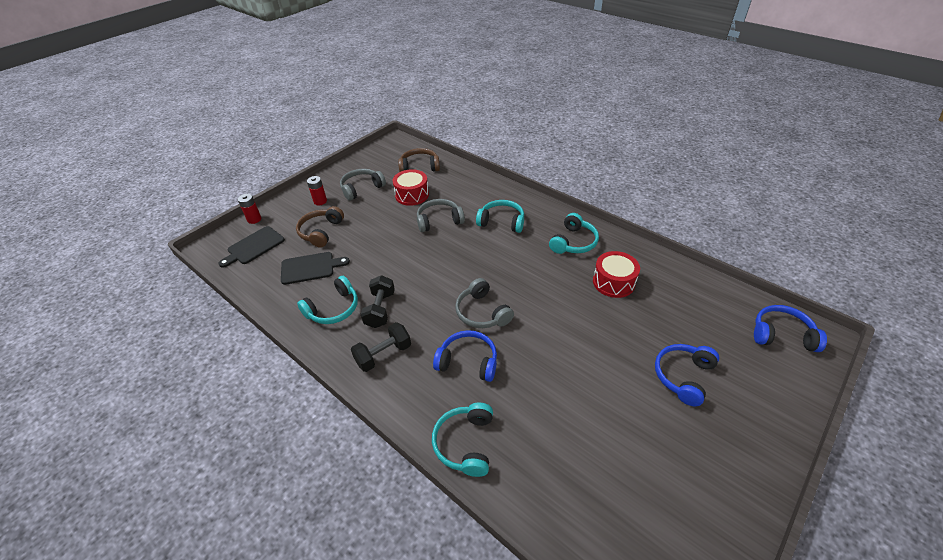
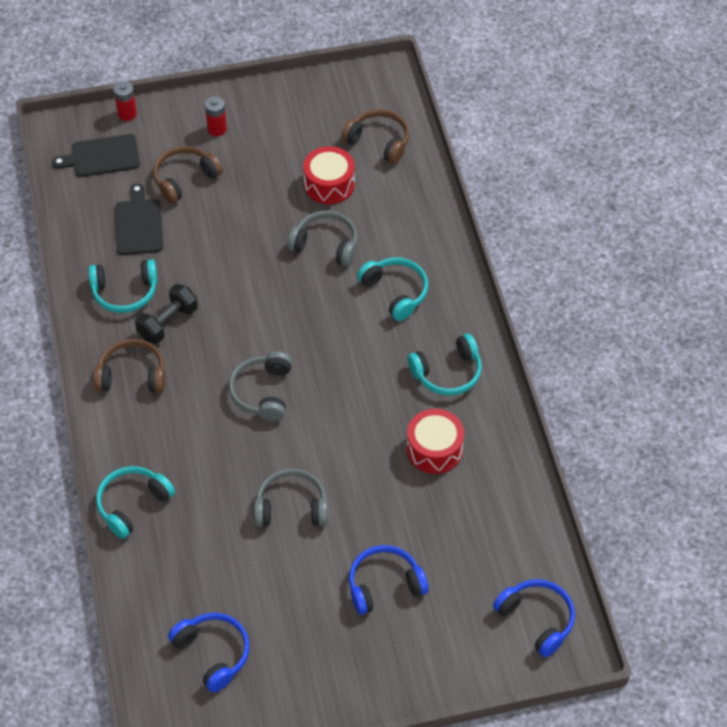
camera: 35 degrees right, 10 degrees up
(310, 268) = (139, 224): black cutting board -> black cutting board turned 120 degrees counterclockwise
(362, 188) = (279, 137): grey headphones -> grey headphones (291, 507)
(383, 354) = (132, 375): black dumbbell -> brown headphones
(468, 361) = (201, 434): blue headphones -> blue headphones (213, 653)

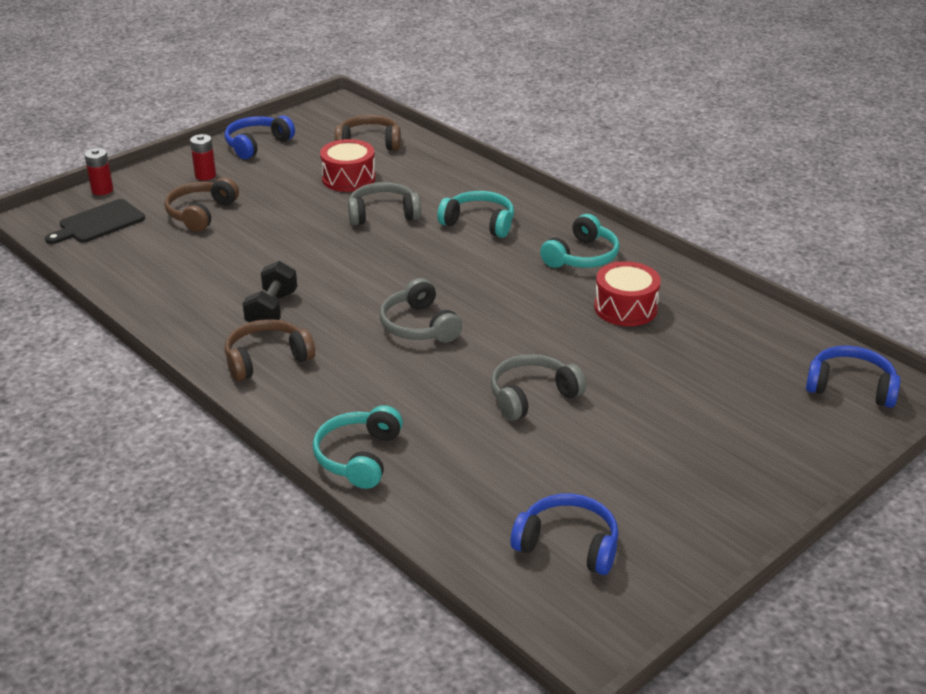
camera: 30 degrees left, 20 degrees down
(125, 292) = (205, 304): turquoise headphones -> none
(139, 224) = (178, 255): black cutting board -> none
(384, 585) = (685, 418): blue headphones -> blue headphones (257, 144)

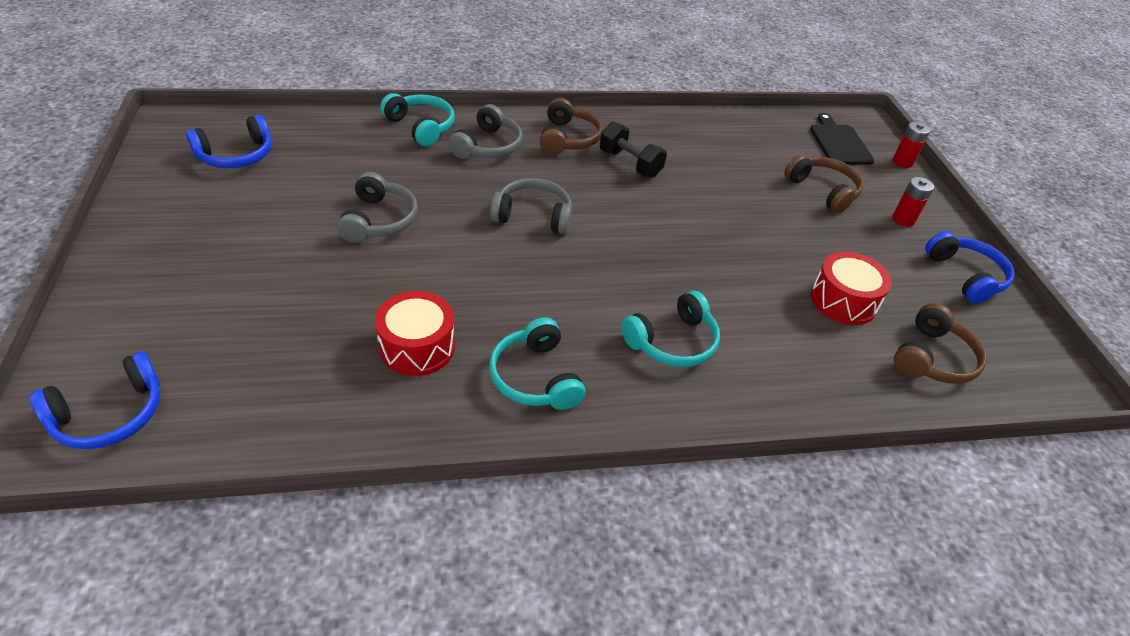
camera: 120 degrees right, 10 degrees up
(383, 214) = (744, 287): grey headphones -> grey headphones (488, 146)

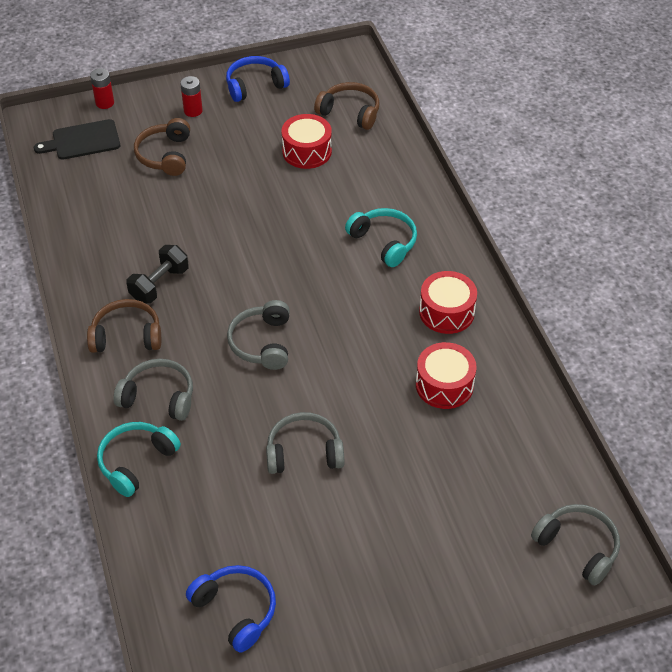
camera: 95 degrees left, 5 degrees up
(109, 415) = (578, 547): blue headphones -> grey headphones
(535, 377) = (446, 312): turquoise headphones -> red drum
(823, 191) = (165, 155): brown headphones -> brown headphones turned 45 degrees counterclockwise

